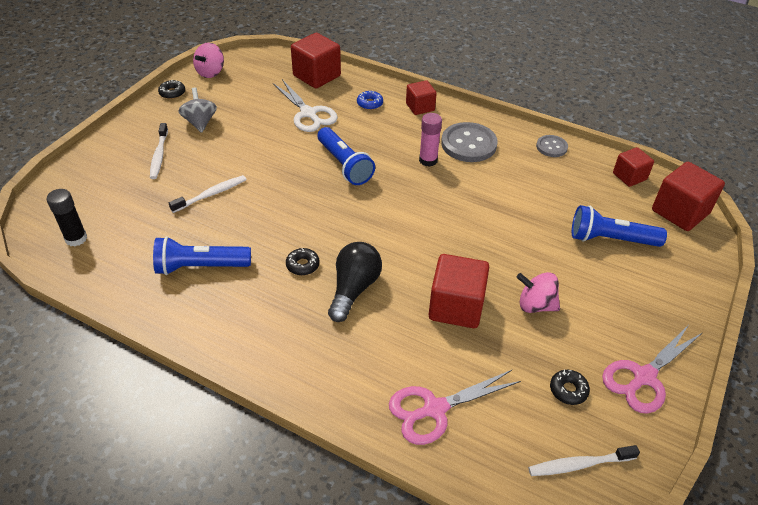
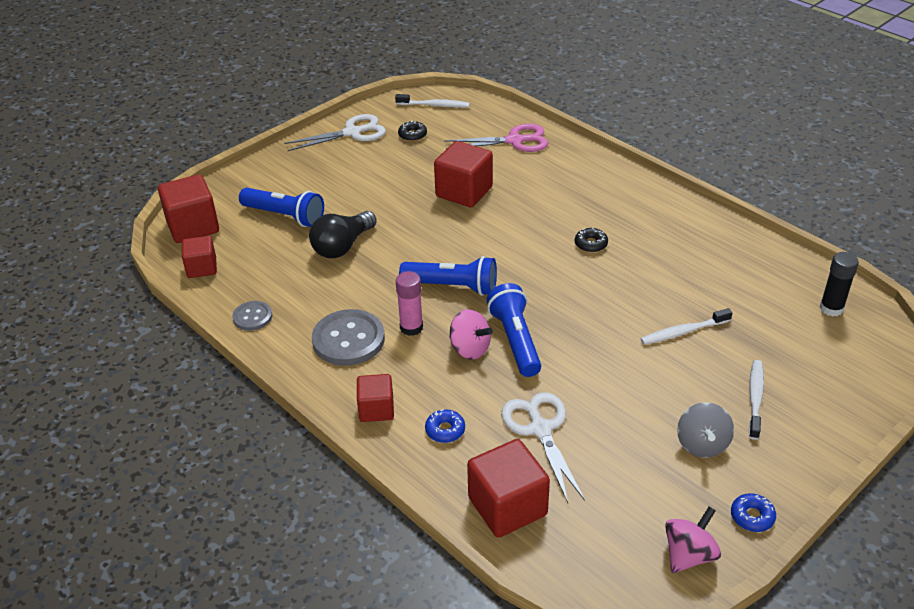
camera: 160 degrees left, 5 degrees down
(172, 93) = (752, 516): black donut -> blue donut
(201, 267) = (692, 259): blue flashlight -> blue flashlight (452, 286)
(354, 289) = (548, 218): black light bulb -> black light bulb (342, 246)
(535, 305) = (396, 182): pink spinning top -> pink spinning top (470, 349)
(644, 377) = (352, 133): pink scissors -> white scissors

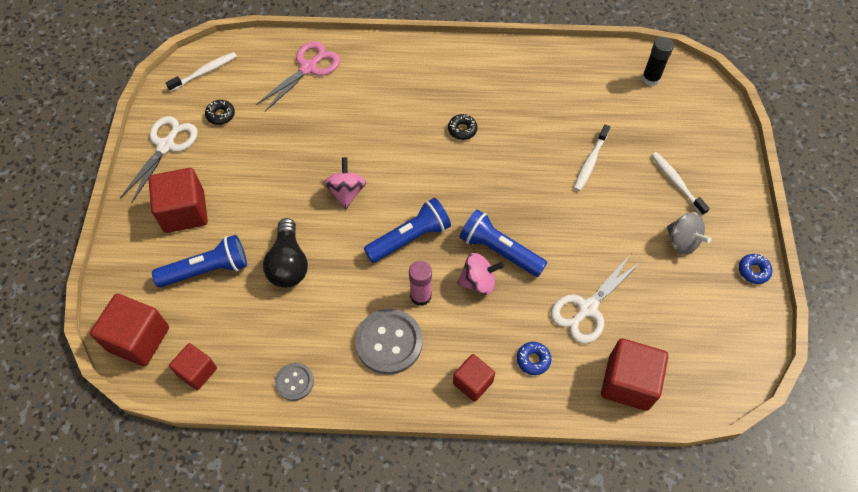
camera: 45 degrees left, 20 degrees up
(464, 192) = (324, 144): red cube -> red cube (184, 212)
(540, 429) = (587, 308): white scissors -> white scissors turned 75 degrees counterclockwise
(689, 555) = (749, 326): pink spinning top -> pink spinning top (346, 192)

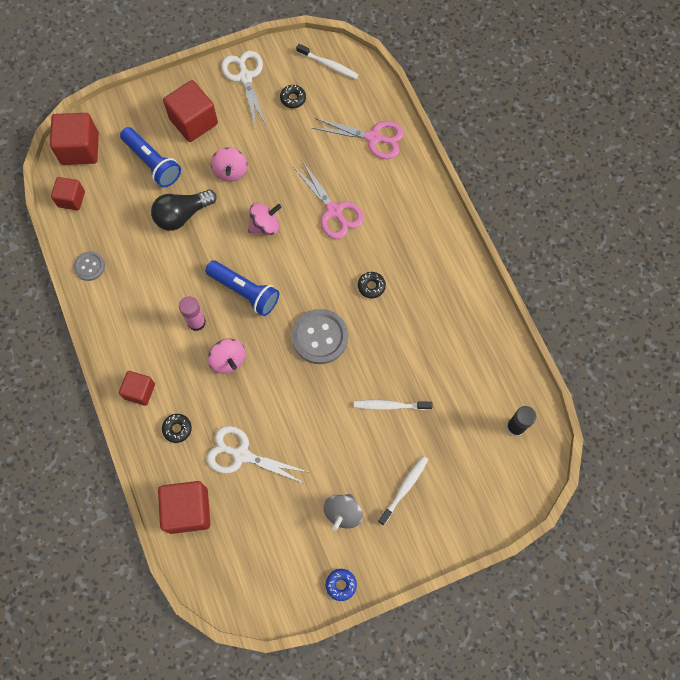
camera: 65 degrees right, 10 degrees up
(166, 146) = (245, 77): white scissors -> white scissors turned 105 degrees counterclockwise
(266, 199) = (231, 171): none -> pink spinning top
(366, 128) = (334, 211): none -> pink scissors
(389, 342) = (147, 316): grey button -> grey button (320, 337)
(499, 251) = (264, 365): blue flashlight -> none
(533, 360) = (177, 429): blue donut -> black donut

